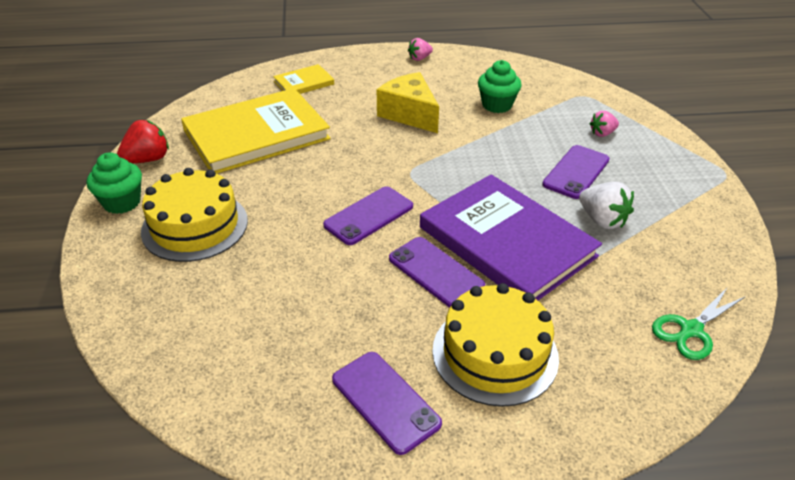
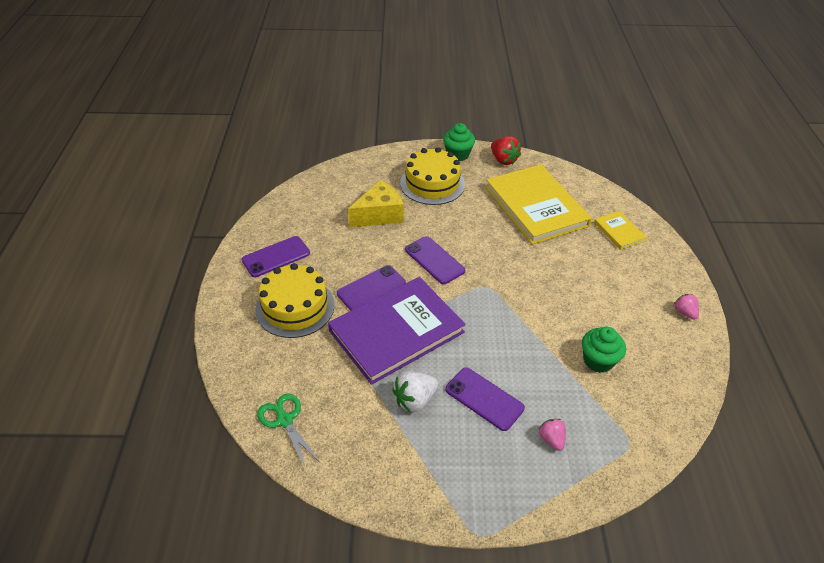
camera: 95 degrees right, 5 degrees up
(409, 114) = (574, 294): yellow cheese -> yellow cheese (379, 215)

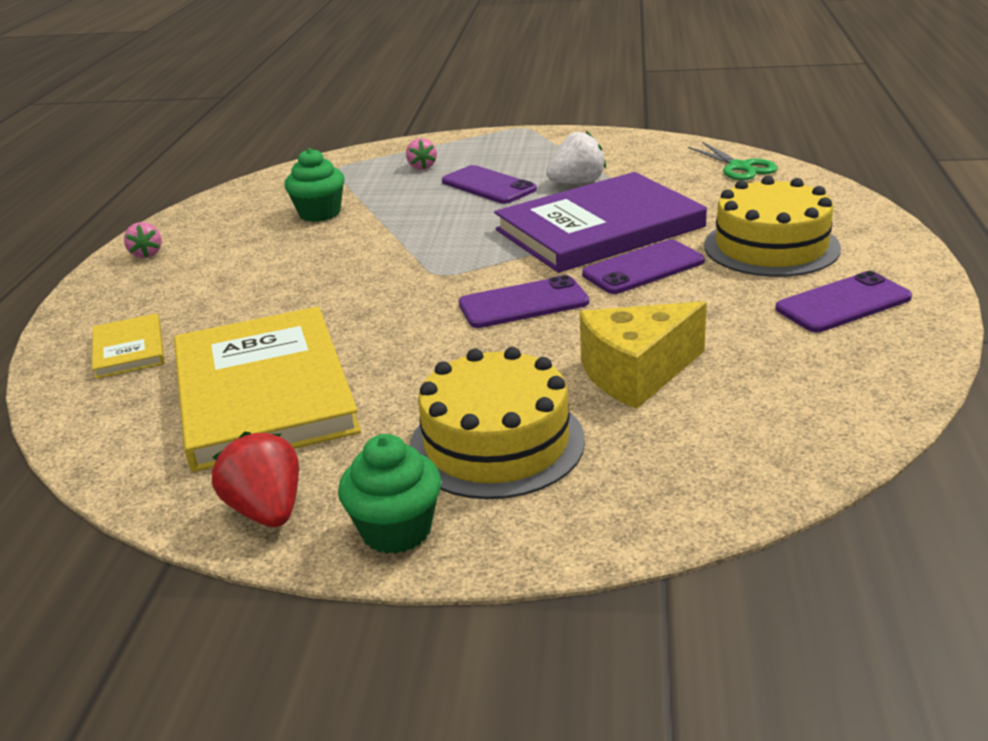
camera: 170 degrees left, 15 degrees down
(434, 260) = (523, 303): purple phone -> purple phone turned 75 degrees counterclockwise

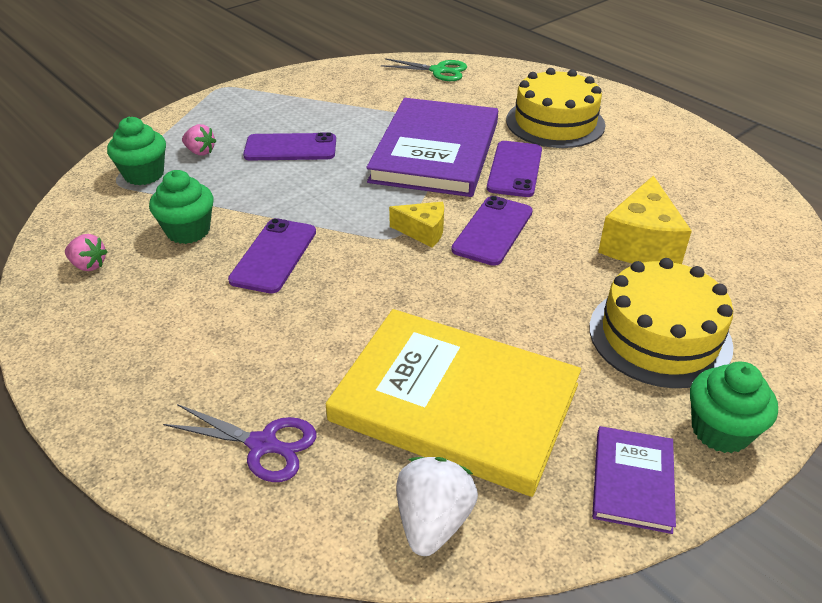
camera: 50 degrees left, 10 degrees up
(129, 349) = (263, 445): yellow book -> purple scissors
(147, 254) = (82, 351): pink strawberry -> pink strawberry (89, 265)
(267, 510) = (632, 481): red strawberry -> purple book
(360, 169) = (144, 174): none -> green cupcake
(467, 280) = (423, 232): none -> yellow cheese
(577, 183) = (354, 121): white strawberry -> white strawberry (433, 522)
(843, 303) = (651, 145): purple phone -> purple phone (274, 256)

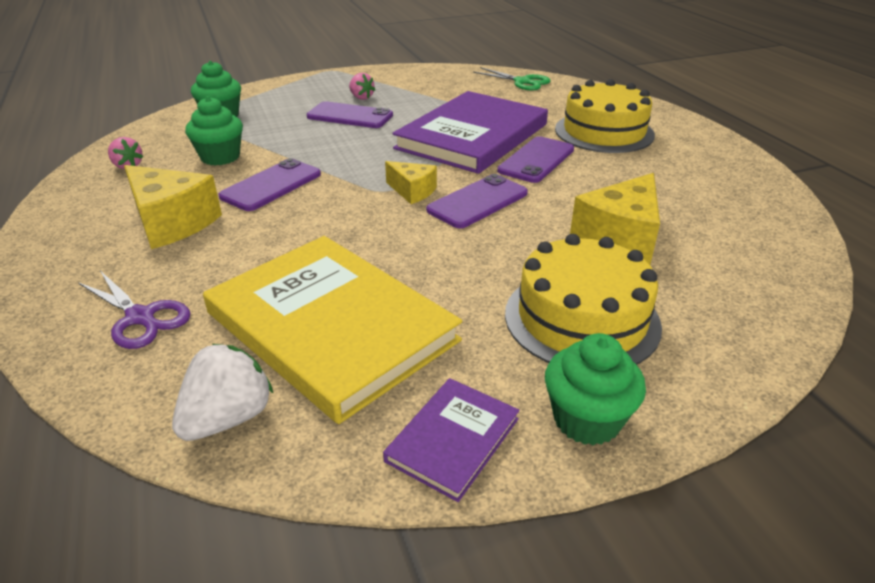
camera: 20 degrees right, 5 degrees down
(200, 152) = (276, 108): pink strawberry -> pink strawberry (361, 97)
(203, 326) = (172, 223): none -> yellow cheese

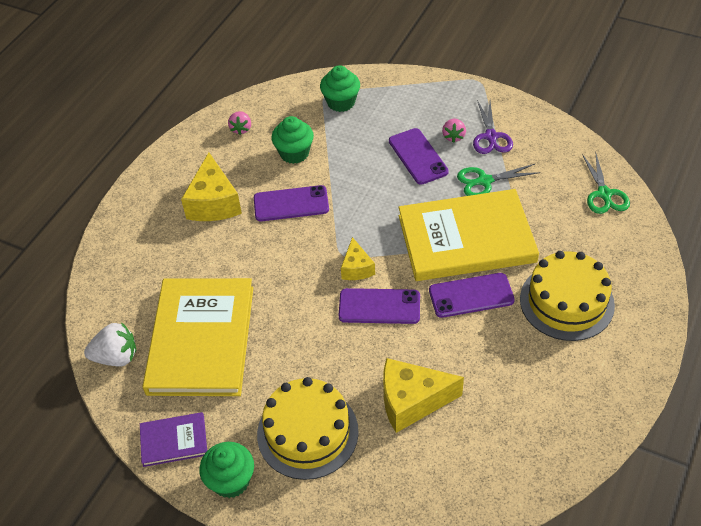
camera: 50 degrees right, 15 degrees up
(141, 317) = (140, 269): purple scissors -> purple scissors (491, 137)
(428, 107) = (484, 181): none -> green scissors
(472, 136) = (466, 238): purple book -> yellow book

